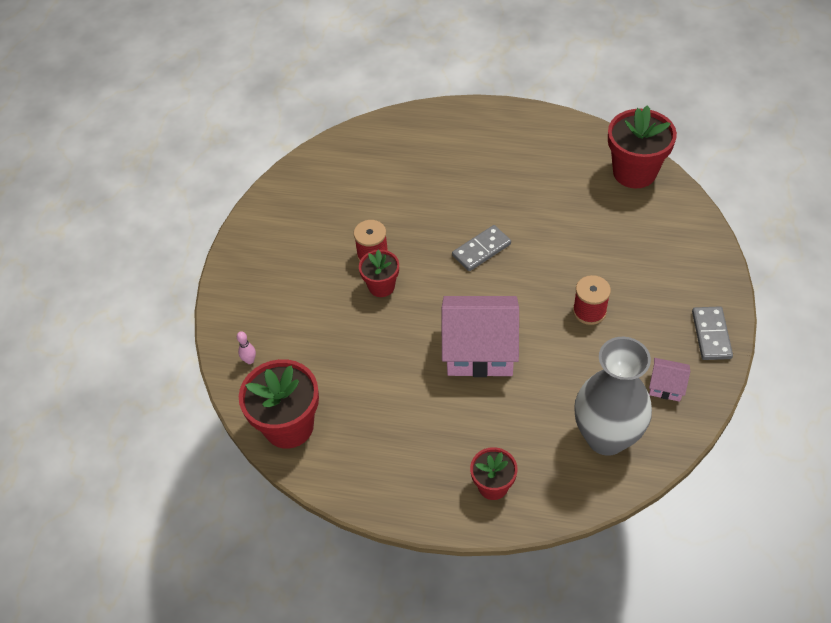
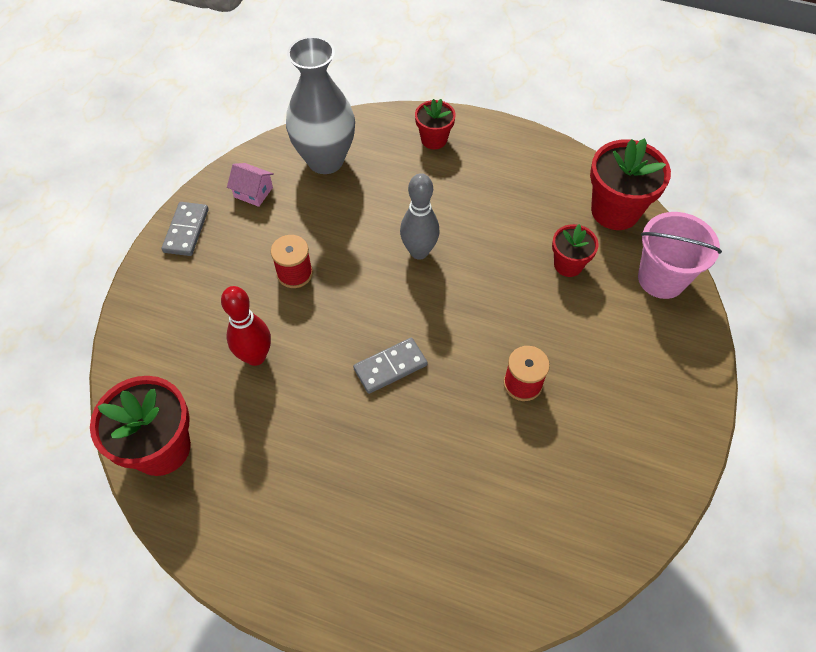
camera: 175 degrees left, 5 degrees up
(250, 360) = (661, 279): pink bowling pin -> pink bucket
(381, 286) = (515, 340): red flower pot -> red flower pot (568, 265)
(480, 350) = (419, 252): pink house -> grey bowling pin
(593, 240) = (255, 356): none -> red bowling pin

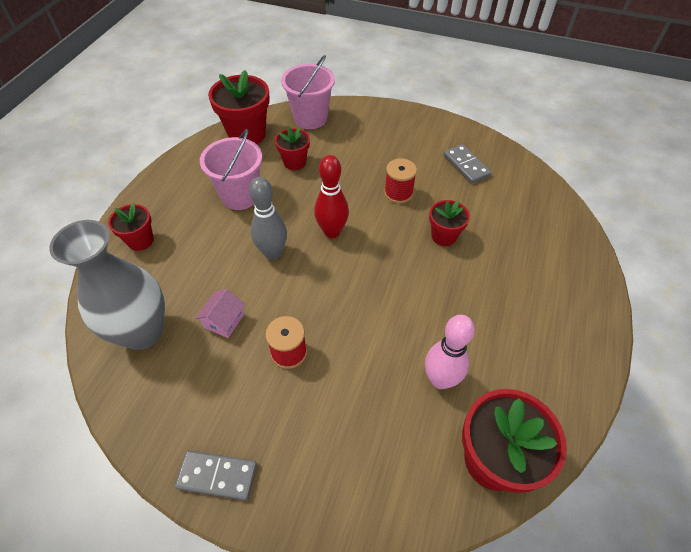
camera: 90 degrees left, 5 degrees down
(250, 408) = (440, 380): none -> pink bowling pin
(253, 192) = (172, 403): pink house -> pink house (224, 321)
(255, 356) = (385, 380): red bowling pin -> red bowling pin (332, 232)
(390, 367) = (390, 272): grey domino -> grey domino (466, 165)
(448, 433) = (444, 236): none -> red flower pot
(504, 214) = (240, 196): none -> pink bucket

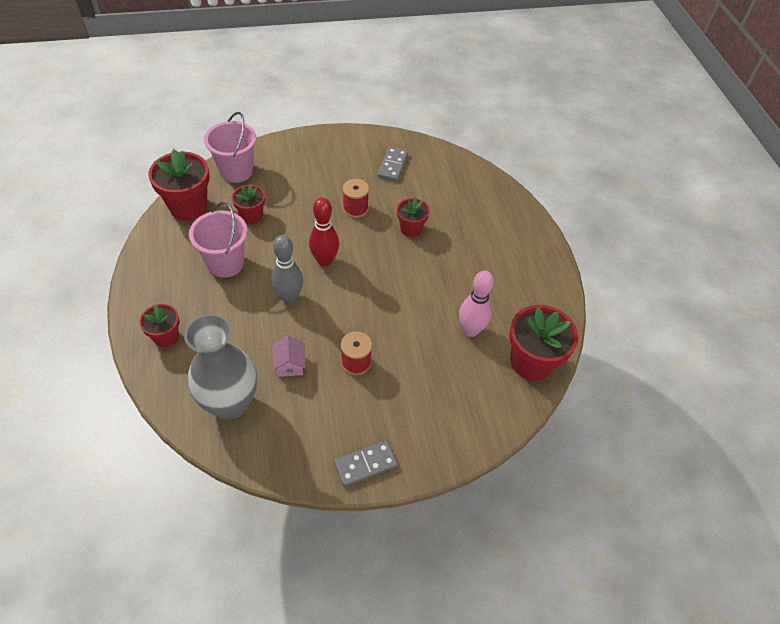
camera: 35 degrees left, 0 degrees up
(466, 165) = (392, 166): grey domino -> grey domino turned 75 degrees clockwise

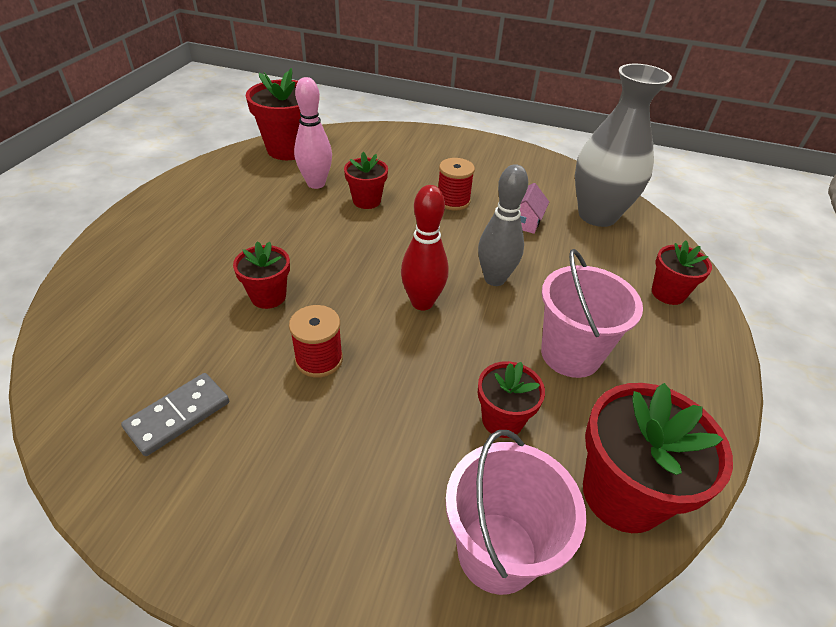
camera: 150 degrees left, 10 degrees down
(365, 464) = (488, 148): grey domino -> none
(419, 330) = (366, 201): none -> red flower pot

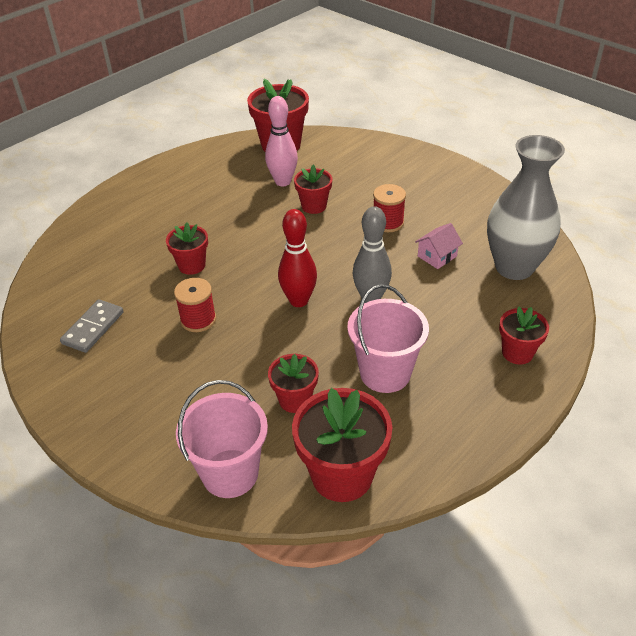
camera: 30 degrees right, 0 degrees up
(178, 415) = (93, 328): grey domino -> grey domino turned 45 degrees counterclockwise

